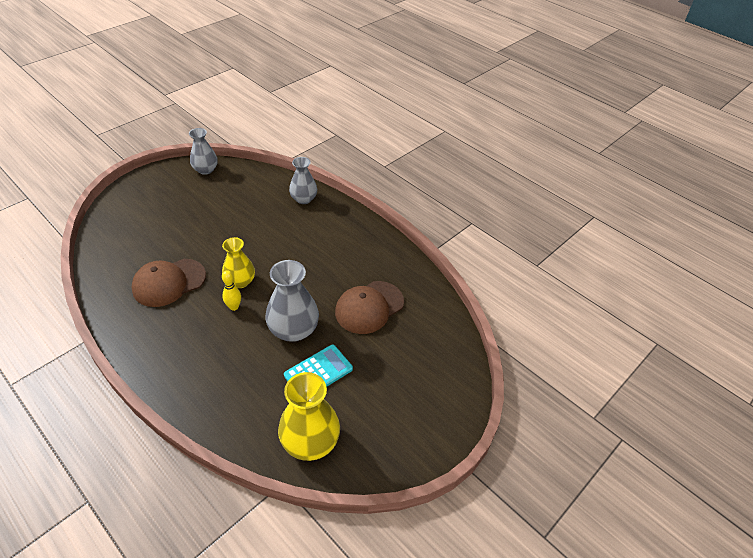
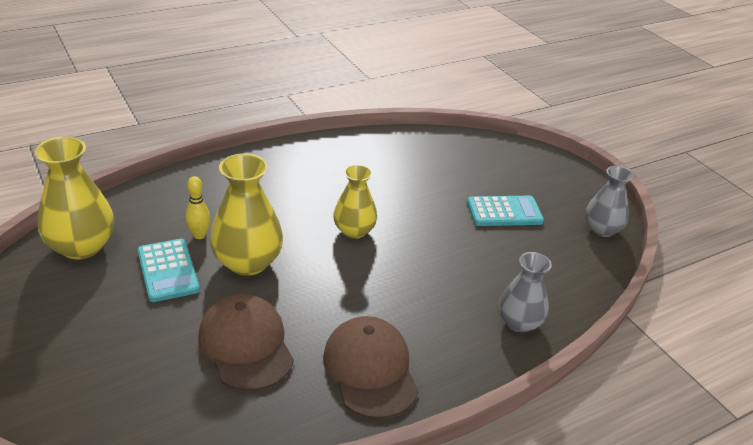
camera: 105 degrees right, 10 degrees down
(169, 282) = (375, 178): brown cap -> brown cap (370, 369)
(197, 211) = (504, 212): none -> turquoise calculator
(234, 307) = (312, 220): yellow bowling pin -> yellow bowling pin (199, 235)
(293, 330) = (247, 262): grey vase -> yellow vase

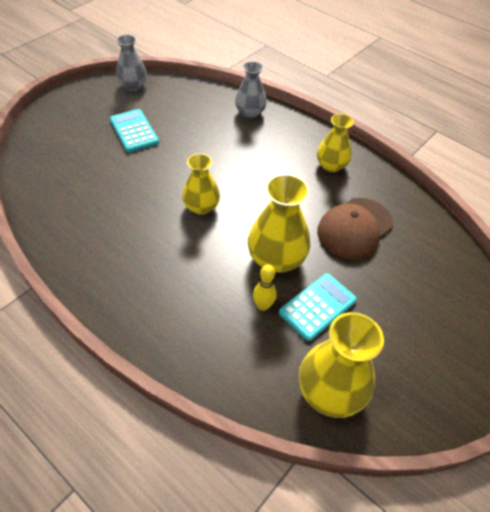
camera: 110 degrees left, 15 degrees up
(370, 369) = (331, 165): brown cap -> yellow vase

